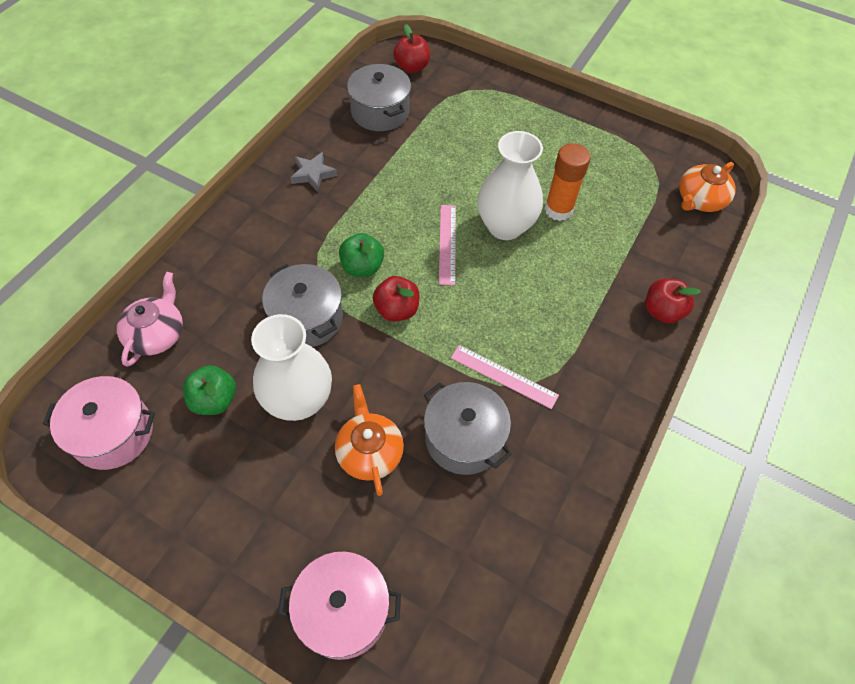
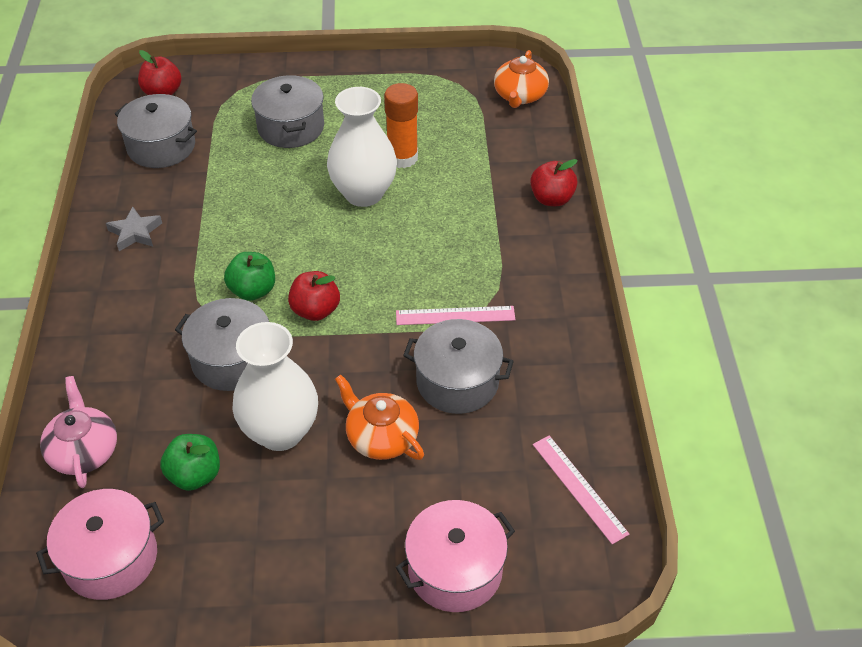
camera: 30 degrees left, 10 degrees down
(447, 244) = (320, 233): pink ruler -> pink ruler (579, 488)
(487, 140) = (291, 127): none -> grey pot

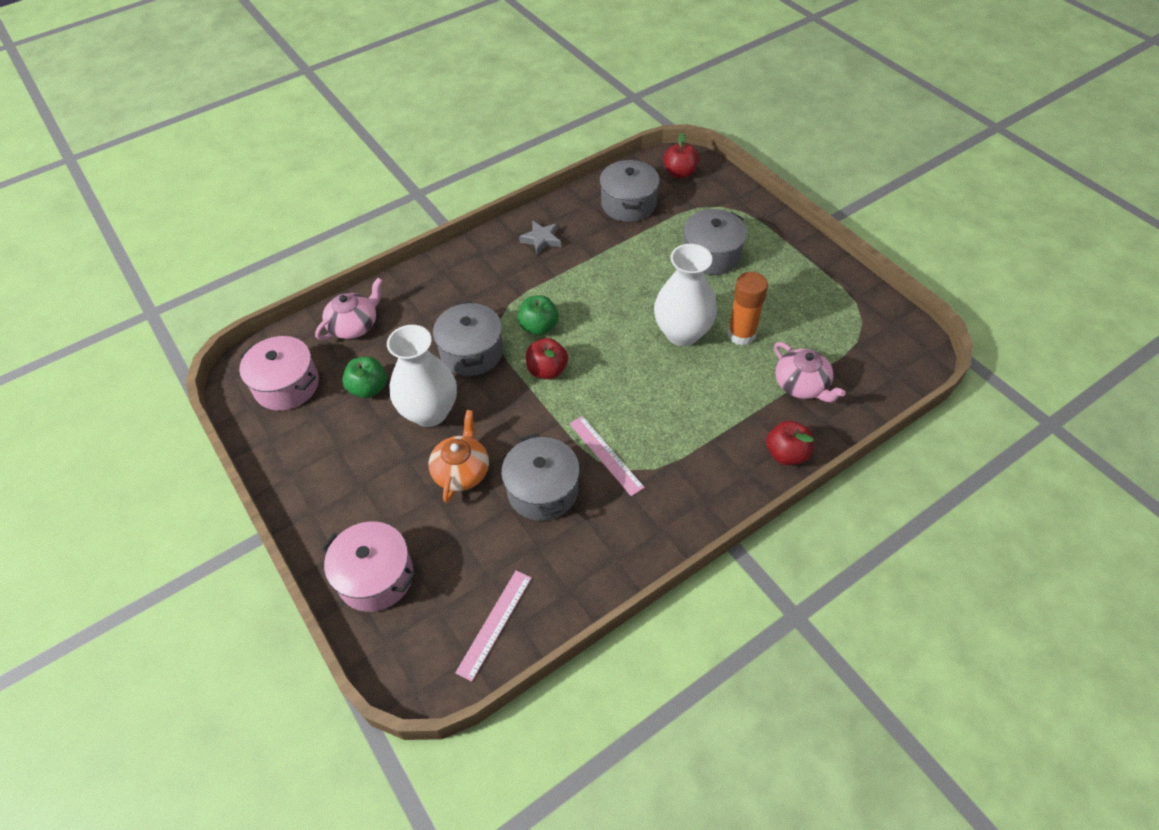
camera: 60 degrees right, 5 degrees up
(490, 152) = (802, 385): none -> pink teapot
(520, 95) = (890, 369): orange teapot -> none

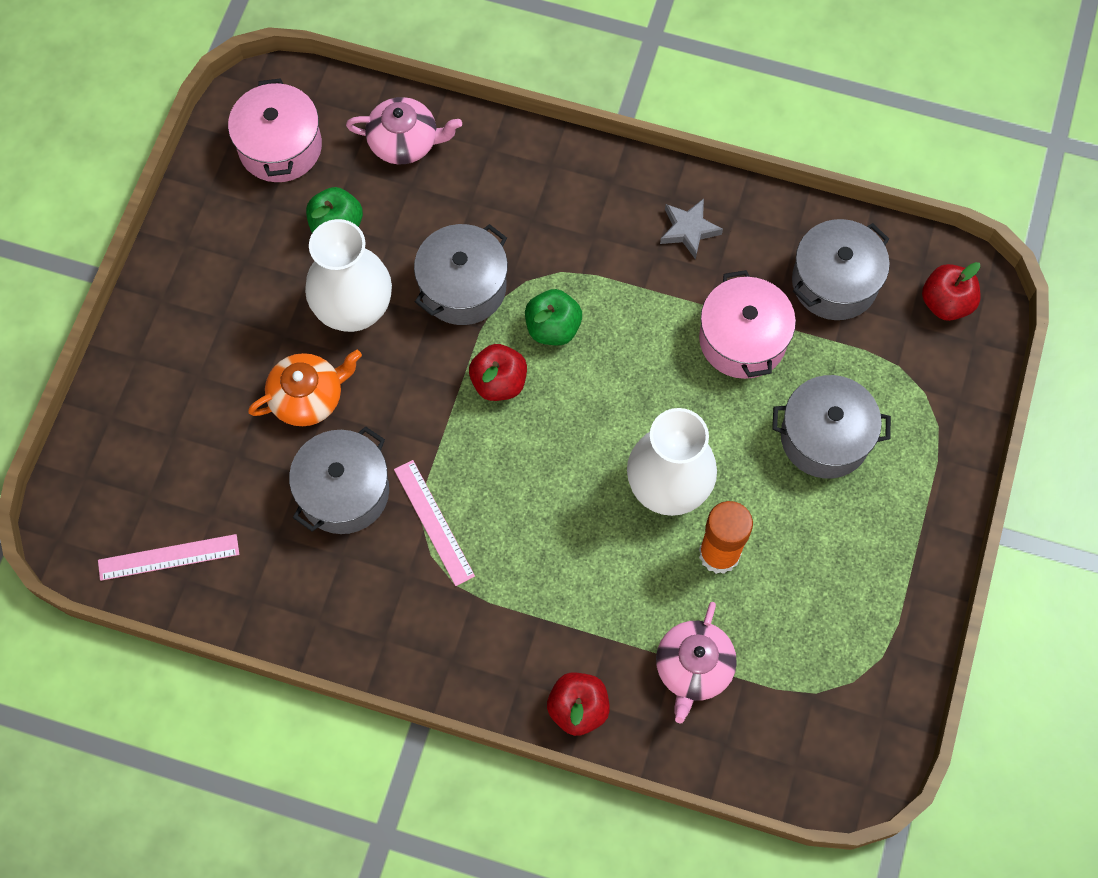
camera: 50 degrees right, 15 degrees up
(376, 576) = (139, 414): pink pot -> pink pot (742, 339)
(605, 455) = (434, 522): pink ruler -> pink ruler turned 45 degrees counterclockwise

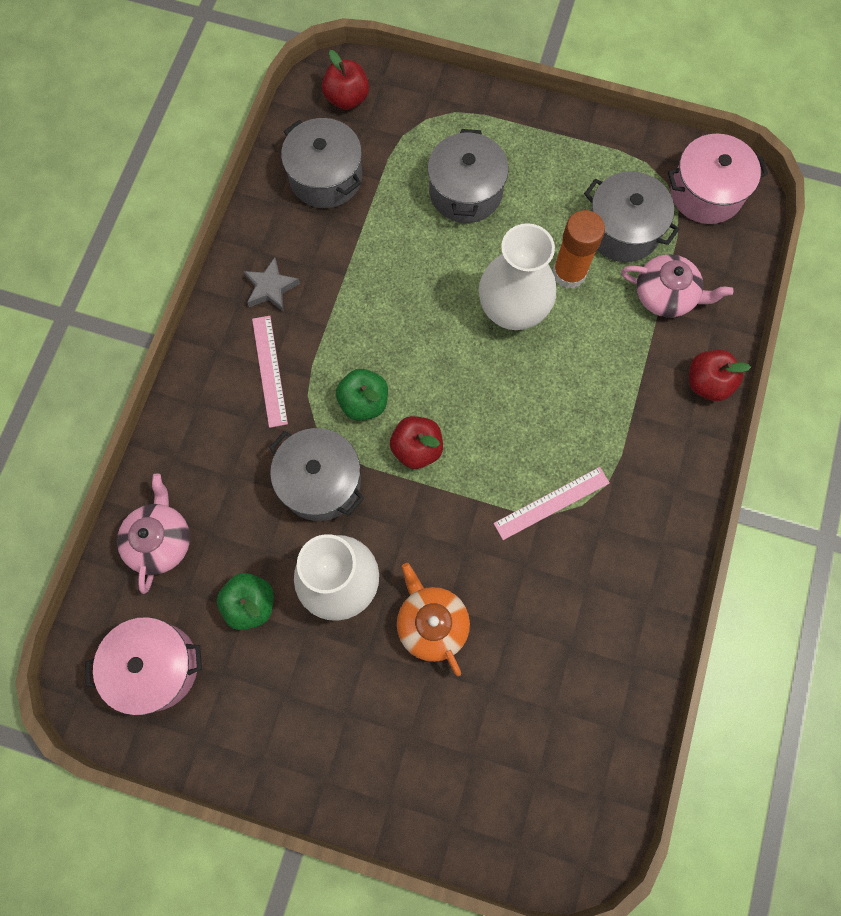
camera: 90 degrees left, 5 degrees up
(168, 557) = (597, 750): pink ruler -> pink ruler (269, 370)
(344, 492) = (525, 585): grey pot -> grey pot (623, 230)
(742, 339) = (377, 249): pink pot -> pink pot (706, 192)

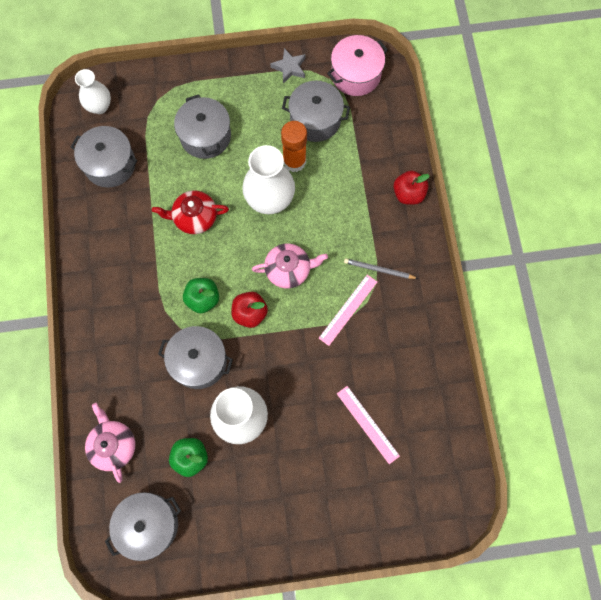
camera: 25 degrees left, 0 degrees up
(155, 666) = (148, 524): pink pot -> grey pot
(269, 370) = (133, 306): pink ruler -> pink ruler (367, 424)
(270, 288) = (108, 252): grey star -> grey star (289, 68)
(347, 98) = (99, 106): red apple -> white vase
(402, 291) = (194, 217): none -> red teapot
(431, 623) = (309, 416): orange teapot -> none
(619, 468) = (379, 270): none -> grey pencil
(666, 295) = (360, 150): pink teapot -> pink teapot (289, 270)

